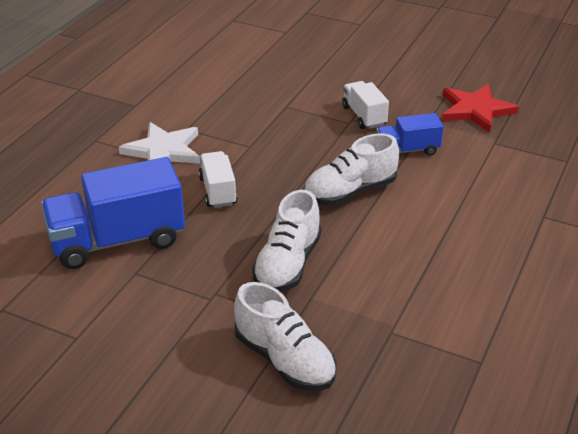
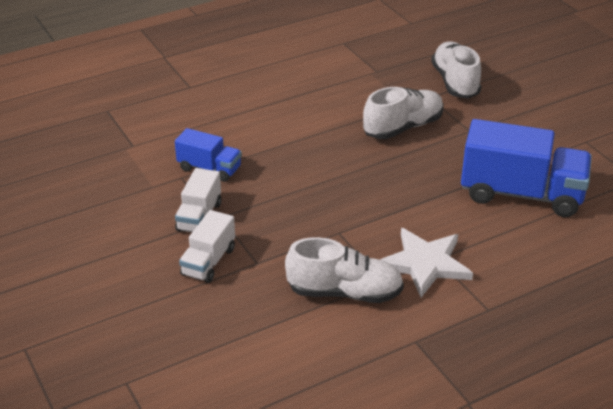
camera: 145 degrees left, 0 degrees up
(218, 191) = (406, 201): white truck -> white truck (208, 262)
(350, 192) = (300, 156): white shoe -> white shoe (344, 292)
(476, 110) = (97, 178): red star -> none

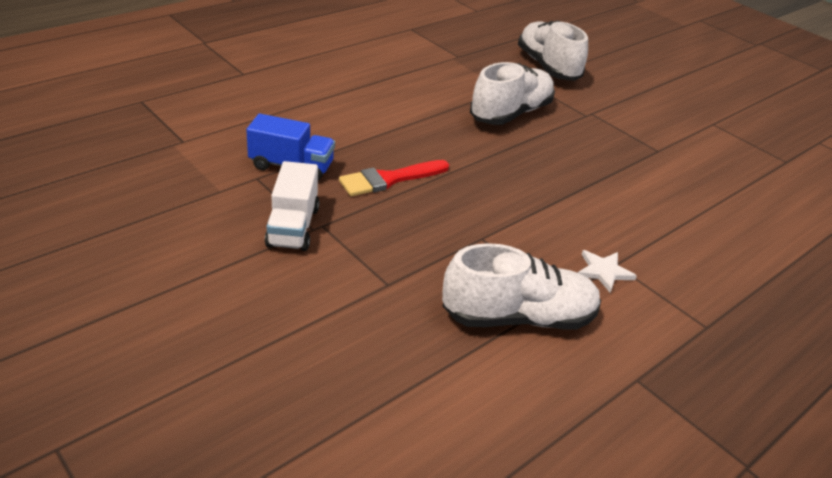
camera: 15 degrees left, 0 degrees up
(208, 262) = (321, 287): white truck -> none
(282, 182) = (389, 179): none -> red brush
(425, 264) = (603, 271): white star -> white star, size x0.48
(521, 194) = (675, 182): blue truck -> none

